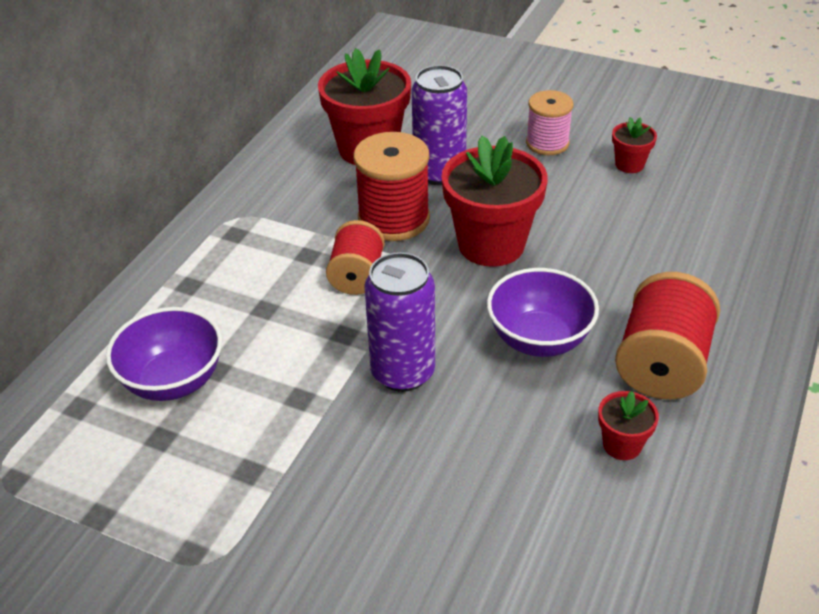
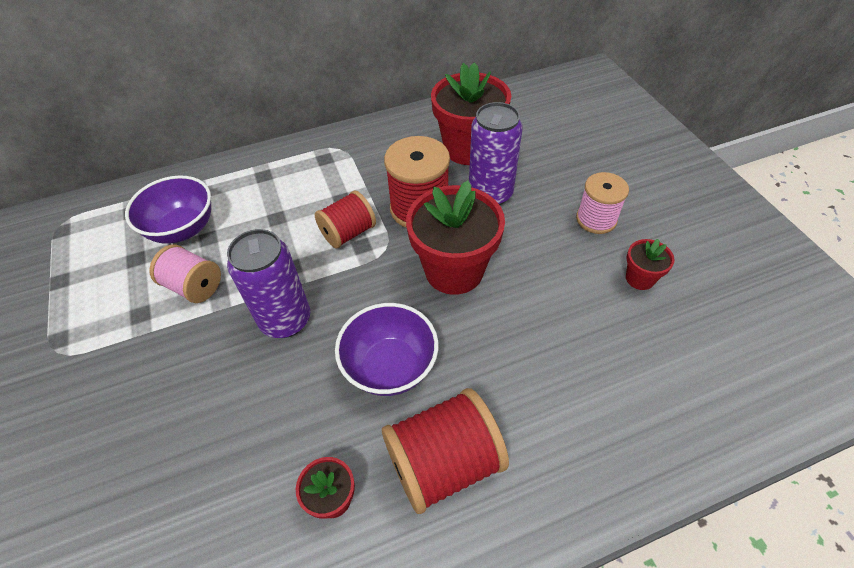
camera: 45 degrees right, 10 degrees up
(269, 412) = (194, 286): none -> pink spool

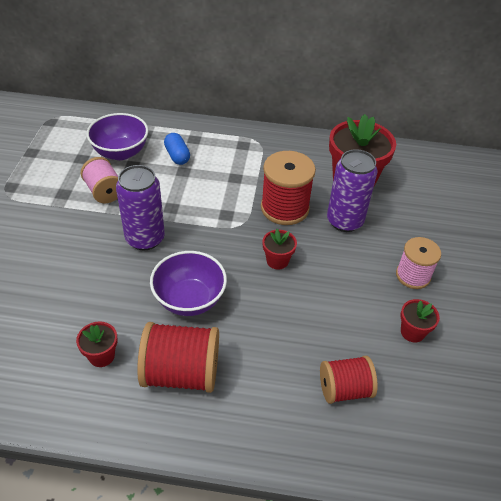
camera: 25 degrees right, 5 degrees down
(256, 203) = (177, 156): none -> blue capsule
(348, 233) = (223, 202): red spool -> red spool (344, 389)
(454, 271) = (277, 261): red flower pot -> red flower pot, size x0.47

